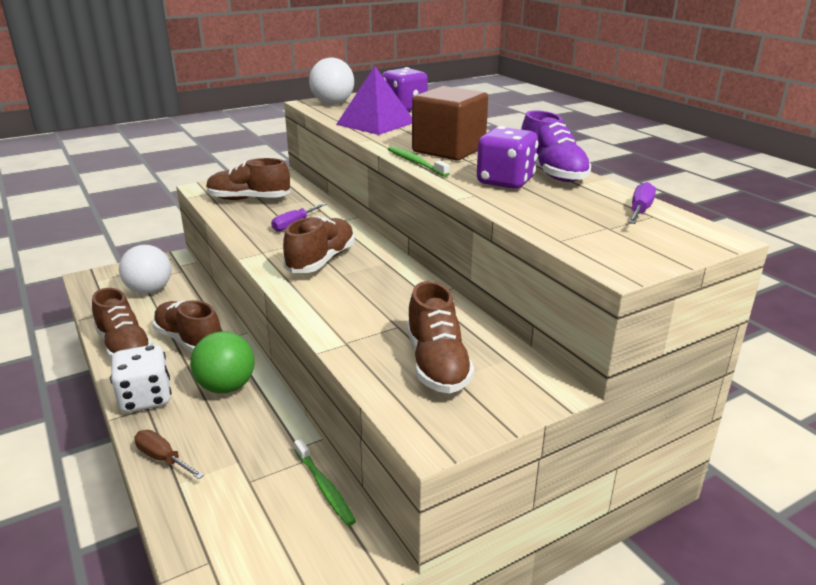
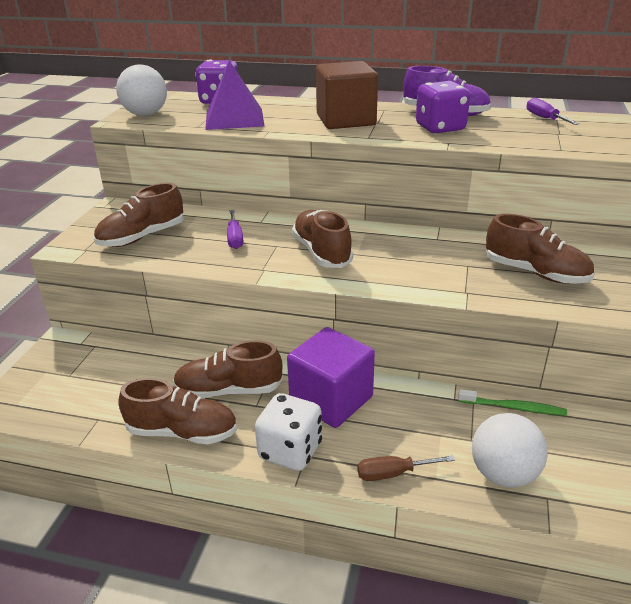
camera: 45 degrees left, 5 degrees up
(149, 290) = (98, 378): white ball -> white ball (503, 474)
(226, 387) = (331, 399): green ball -> purple cube
(415, 162) = (352, 136): green toothbrush -> none

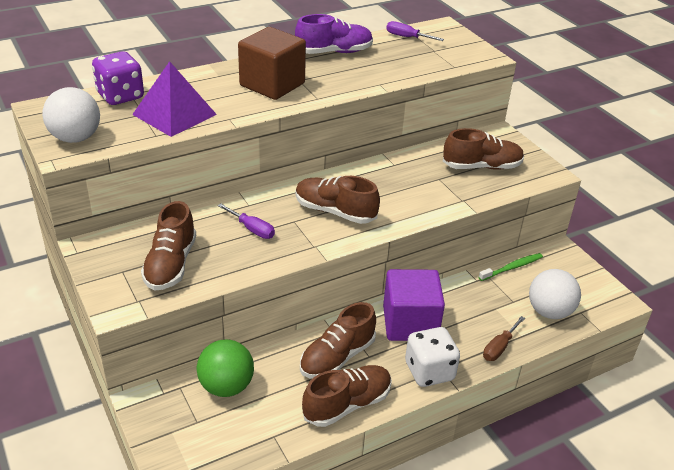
camera: 45 degrees left, 5 degrees up
(122, 363) = (226, 386): none -> green ball
(440, 128) = (353, 70): purple dice -> none

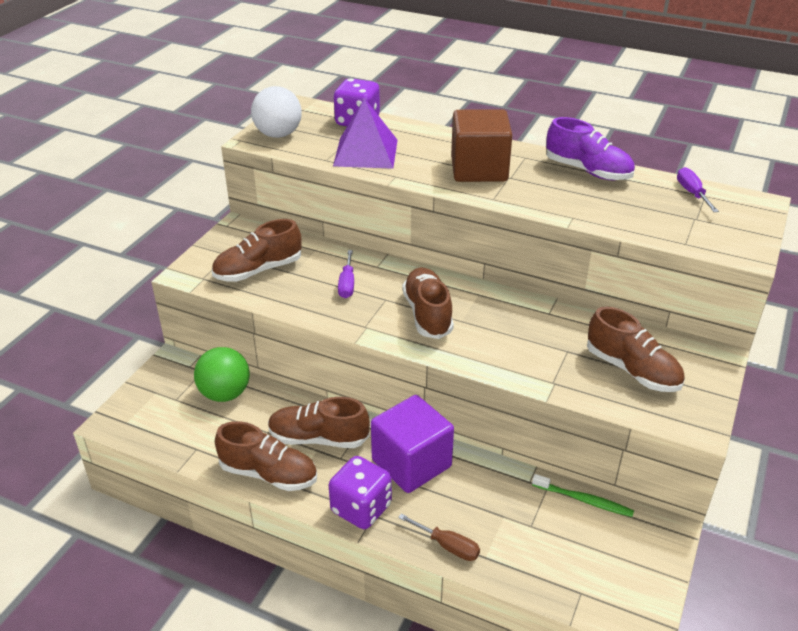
camera: 55 degrees right, 0 degrees up
(429, 371) = (361, 508): white dice -> purple dice
(499, 347) = (448, 546): brown screwdriver -> brown screwdriver turned 150 degrees counterclockwise
(549, 312) = (549, 564): white ball -> none

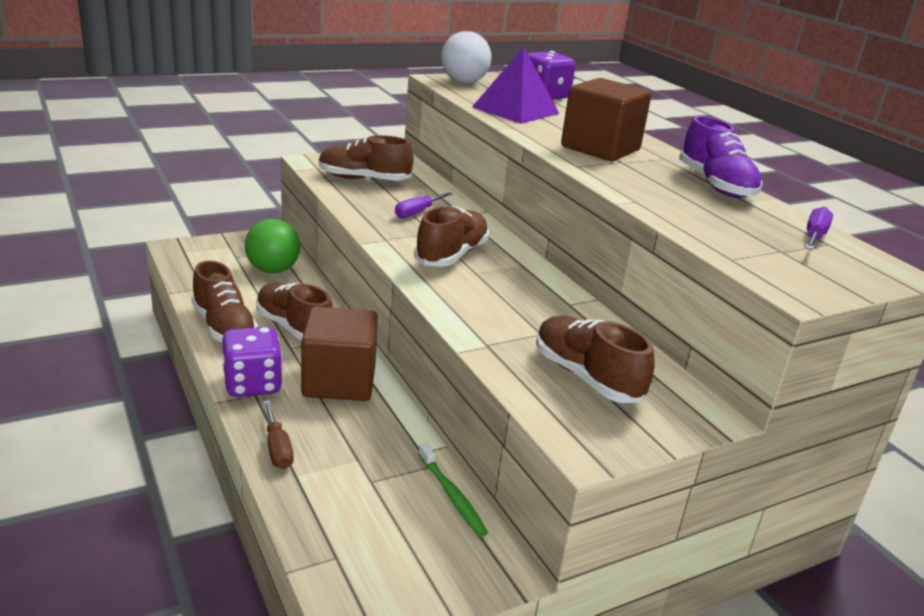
camera: 35 degrees right, 10 degrees down
(411, 463) = (339, 381): purple cube -> brown cube
(632, 370) = (586, 377): brown shoe -> brown shoe turned 150 degrees clockwise

